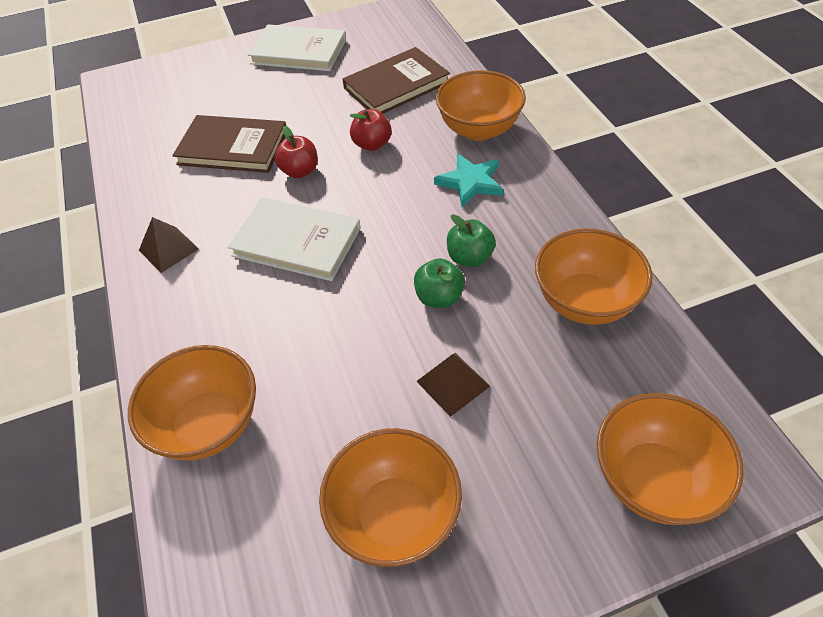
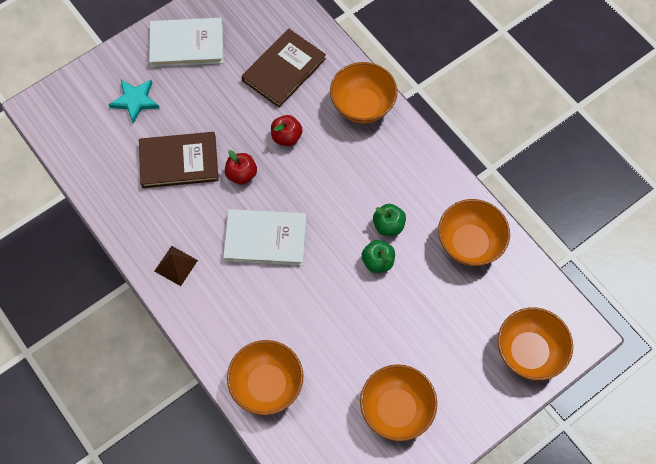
camera: 20 degrees left, 15 degrees up
(453, 383) = (404, 321): brown pyramid -> none
(470, 182) = (370, 159): turquoise star -> turquoise star (135, 100)

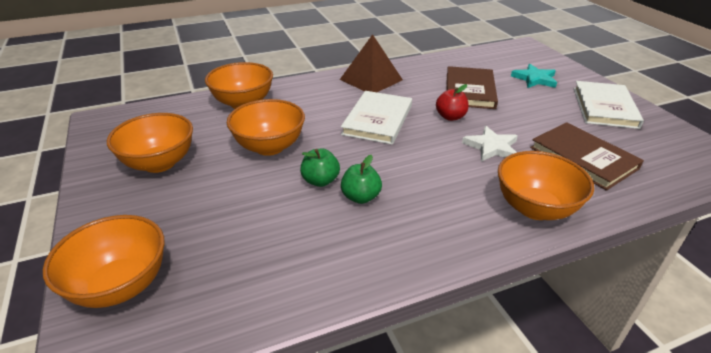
camera: 105 degrees right, 30 degrees down
(176, 265) = (371, 79): brown pyramid -> brown pyramid, size x1.69
(286, 137) = (491, 147): red apple -> white star
(469, 243) = (304, 264): orange bowl -> orange bowl (269, 147)

